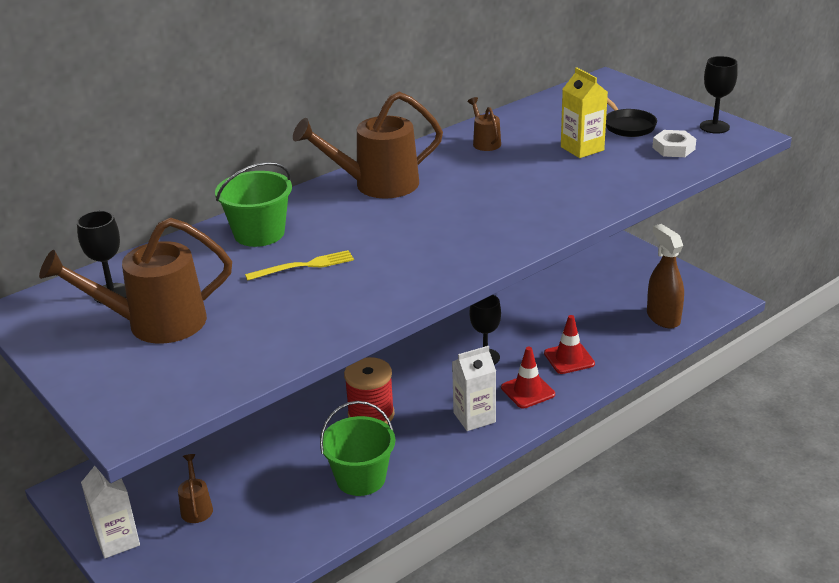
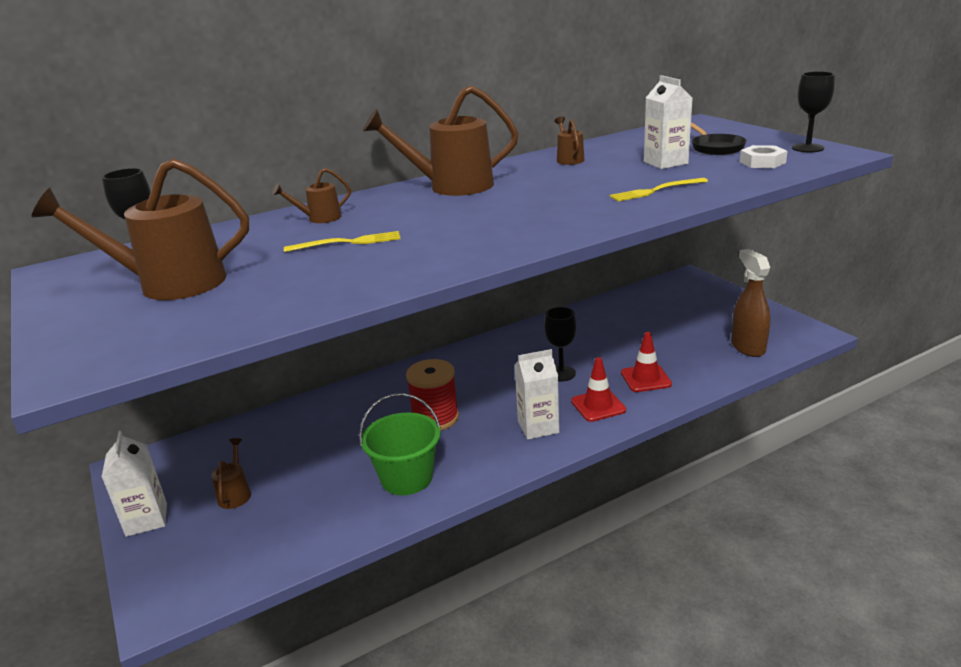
camera: 10 degrees right, 5 degrees down
(259, 233) = (319, 218): green bucket -> brown watering can
(579, 190) = (656, 191): none -> yellow fork
(582, 148) = (665, 163): yellow carton -> white carton

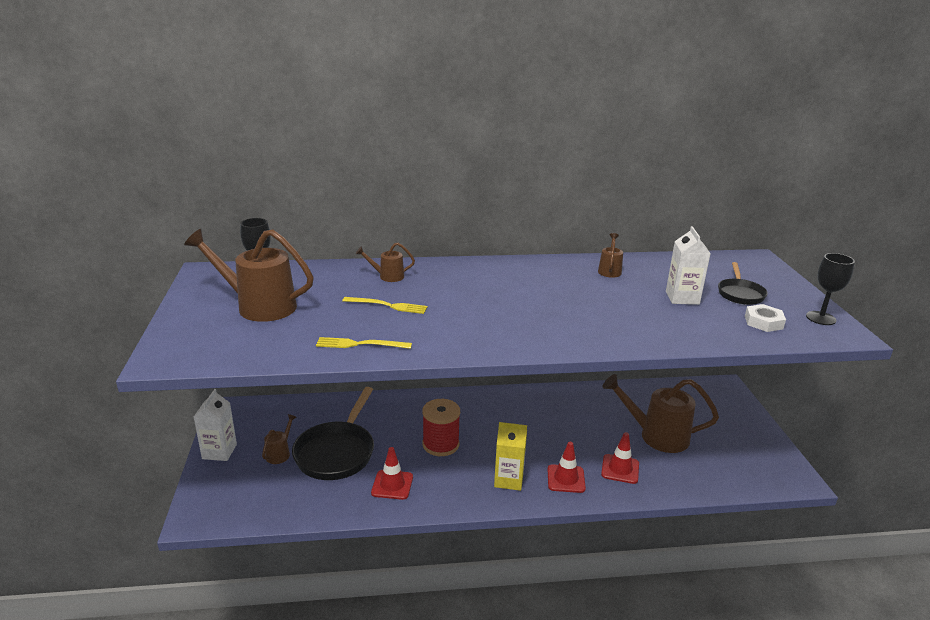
camera: 20 degrees right, 0 degrees up
(312, 467) = (337, 452): none -> black pan
(407, 478) = (392, 485): green bucket -> red traffic cone
(451, 187) = (498, 273): brown watering can -> brown watering can (656, 435)
(538, 427) = (508, 480): white carton -> yellow carton
(561, 373) = (556, 440): black goblet -> none
(656, 191) = (645, 325): yellow fork -> yellow fork (360, 344)
(747, 347) = (727, 471): brown spray bottle -> none

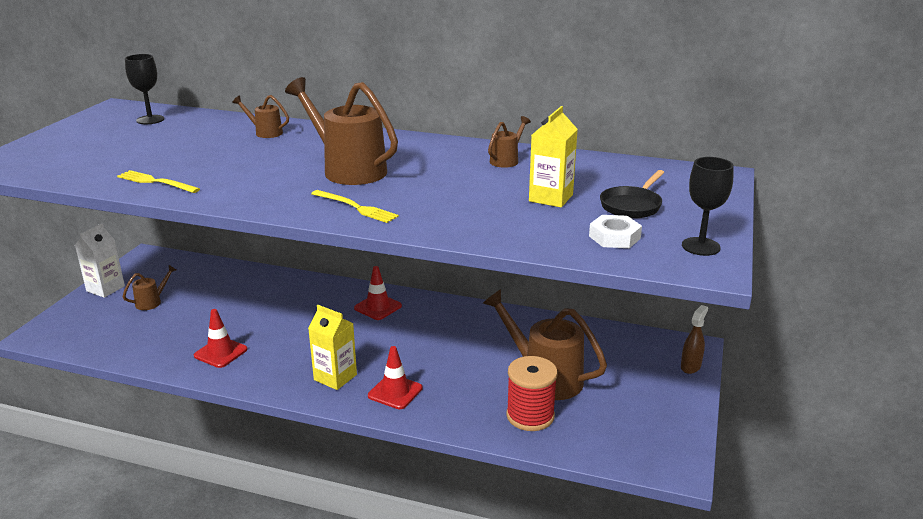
camera: 25 degrees right, 0 degrees up
(258, 306) = (118, 139): brown watering can -> brown watering can (348, 169)
(337, 452) = (200, 313): black pan -> none
(388, 305) = (228, 156): yellow fork -> yellow fork (356, 207)
(440, 444) = (302, 329): red spool -> red spool (530, 416)
(620, 469) = (465, 398): red traffic cone -> red traffic cone (378, 307)
(682, 298) = (551, 198): white carton -> yellow carton
(738, 401) = (690, 366): none -> brown spray bottle

